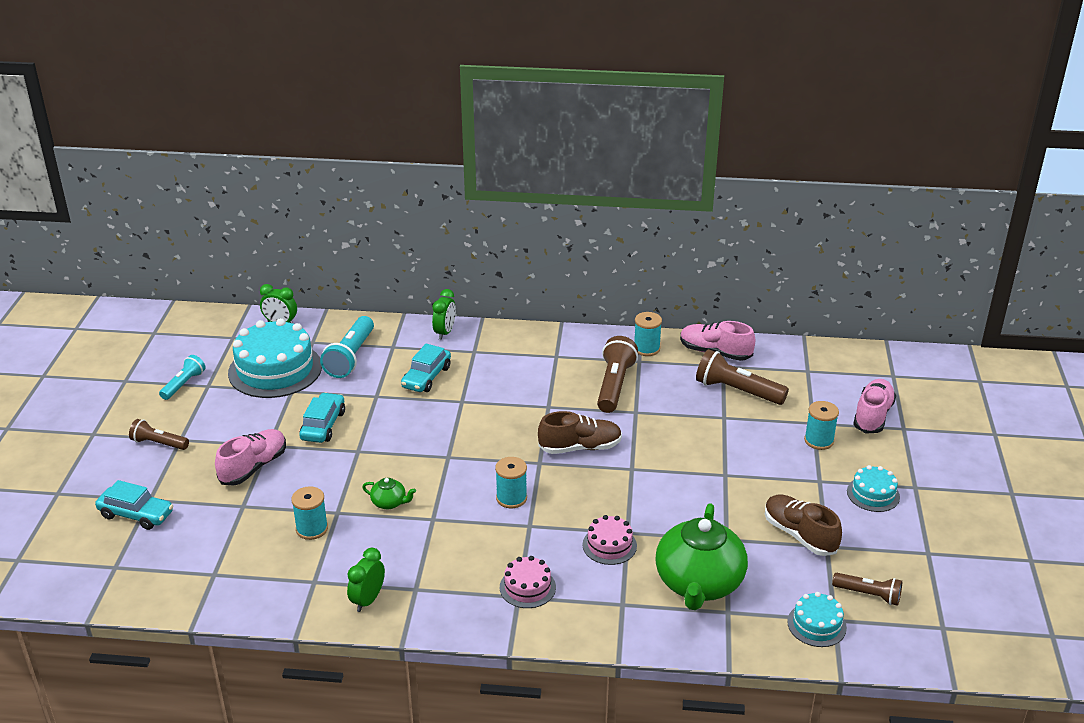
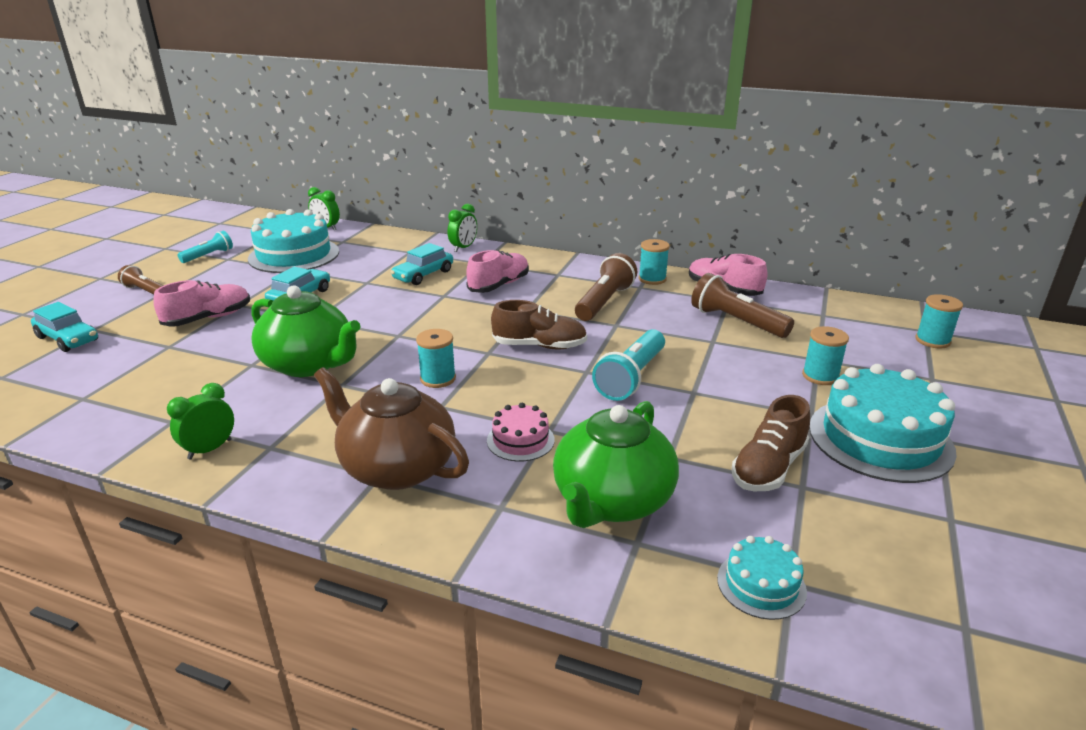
camera: 15 degrees right, 5 degrees down
(312, 529) = (214, 374): turquoise spool -> turquoise spool (932, 341)
(351, 357) = (366, 254): turquoise flashlight -> turquoise flashlight (631, 377)
(389, 503) = (309, 364): green teapot -> green teapot, size x2.40
(527, 587) = (396, 468): pink cake -> brown teapot
(799, 535) = (768, 468): brown shoe -> brown shoe turned 120 degrees counterclockwise
(868, 595) = (850, 558): brown flashlight -> none
(872, 416) = (894, 362): pink shoe -> pink shoe (499, 285)
(873, 494) = (880, 439): turquoise cake -> turquoise cake, size x2.02

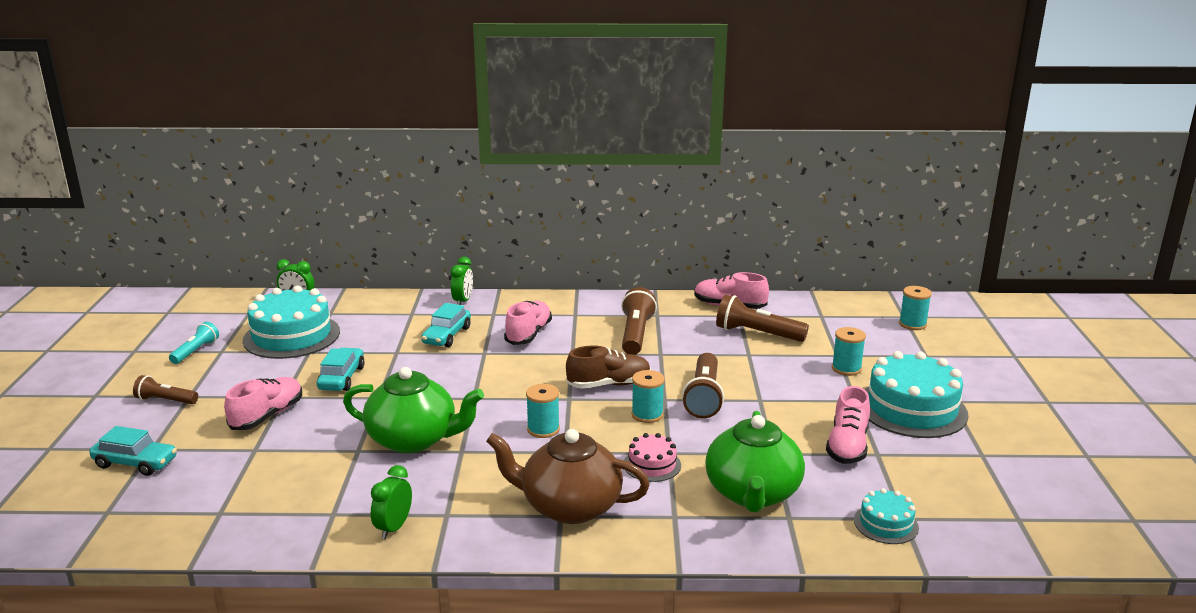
camera: 20 degrees left, 5 degrees down
(631, 377) = (704, 397): turquoise flashlight -> brown flashlight
(652, 279) = (662, 305): turquoise spool -> turquoise spool (647, 415)
(768, 468) = (847, 446): brown shoe -> pink shoe

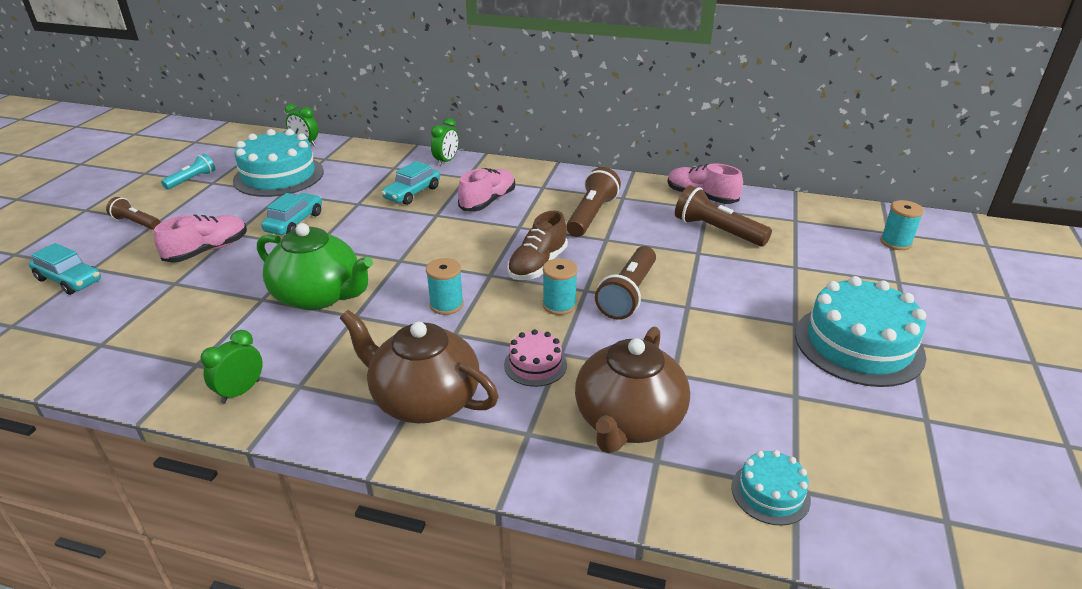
camera: 15 degrees right, 10 degrees up
(609, 384) = (537, 265): brown shoe -> brown shoe turned 120 degrees clockwise
(752, 493) = (628, 421): green teapot -> brown teapot
(846, 368) = (799, 284): turquoise spool -> none
(847, 446) = (763, 379): pink shoe -> none

